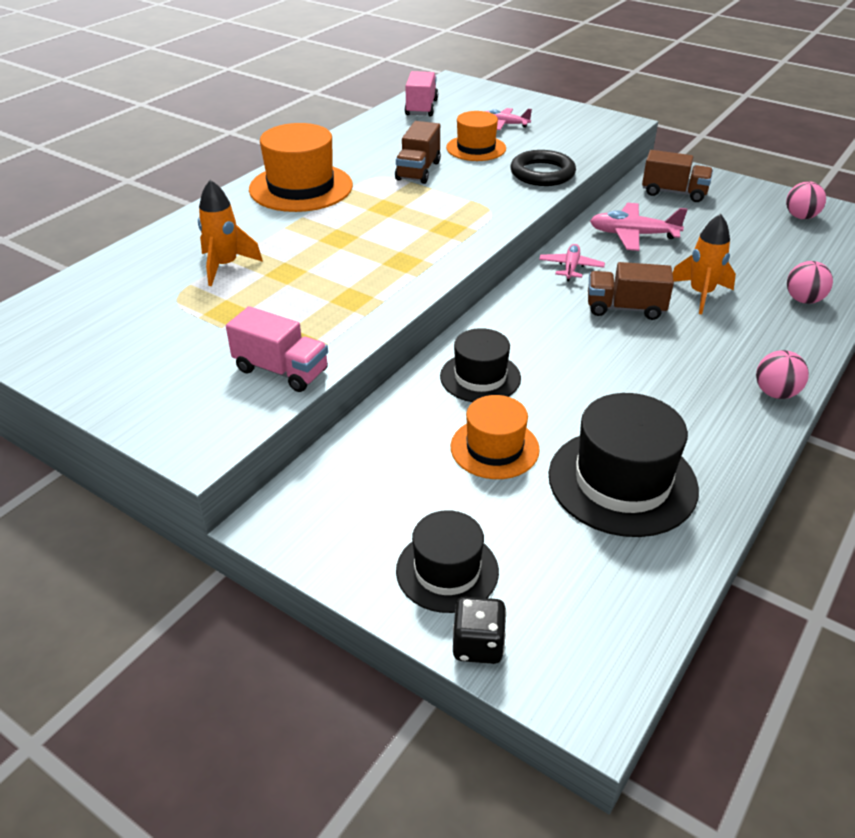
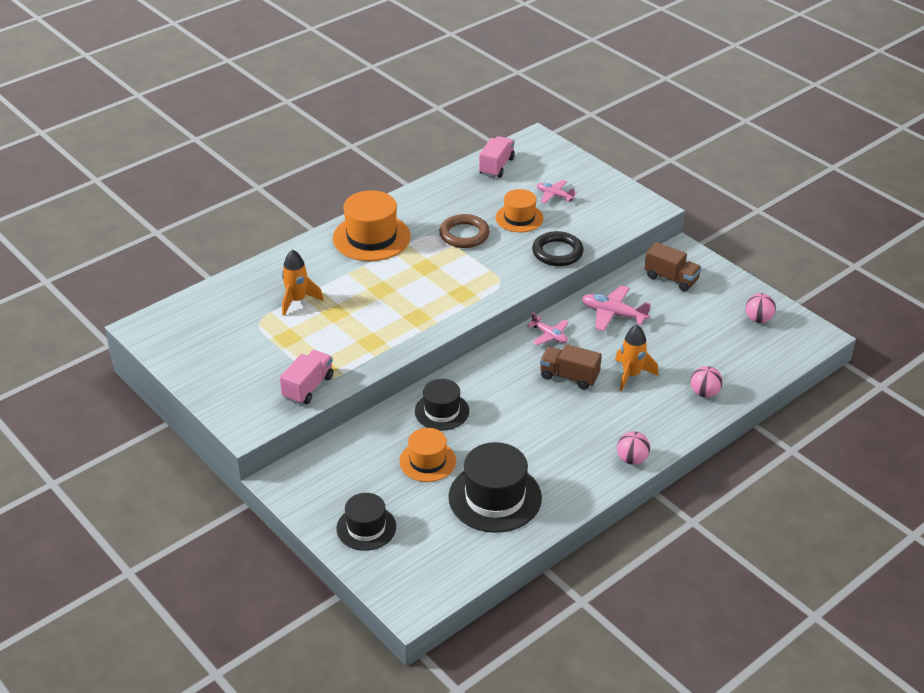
camera: 15 degrees right, 0 degrees up
(281, 370) = (308, 387): pink truck -> pink truck turned 105 degrees counterclockwise
(418, 171) = (464, 235): brown truck -> brown ring
(478, 645) = (365, 569): black dice -> none
(571, 267) = (549, 335): pink plane -> pink plane turned 105 degrees clockwise

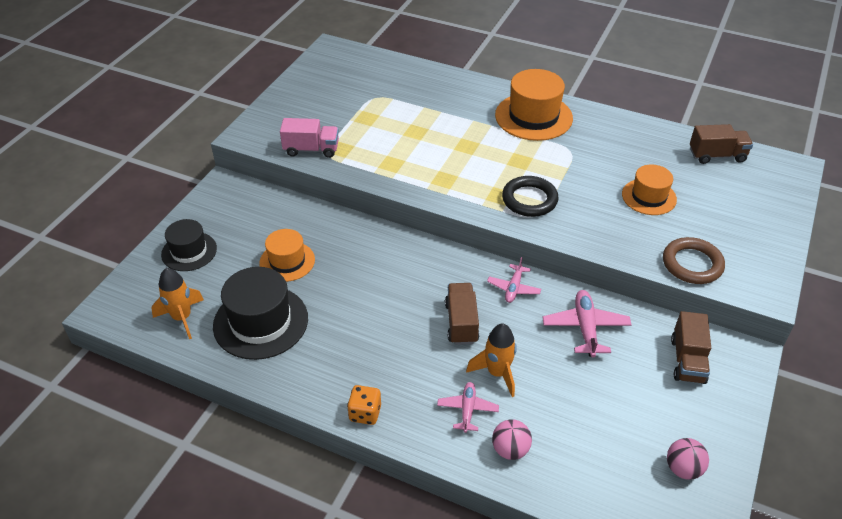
camera: 65 degrees right, 5 degrees up
(297, 301) = (416, 107): orange rocket -> orange rocket (182, 318)
(442, 411) = (357, 248): black hat -> none
(464, 235) = (588, 169): brown ring -> brown ring (692, 264)
(496, 166) = (717, 155): pink truck -> brown truck
(554, 195) = (711, 210): pink plane -> pink plane (467, 410)
(557, 252) = (618, 241): black ring -> black ring (529, 200)
(632, 459) = (365, 413): pink ball -> orange dice

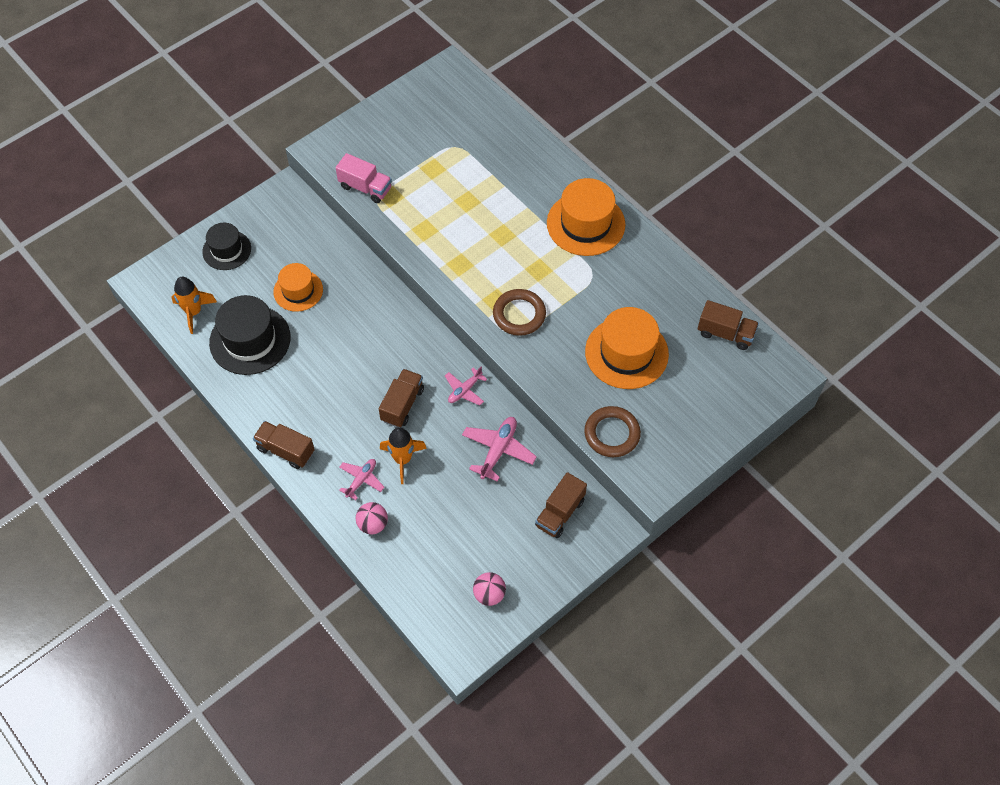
camera: 25 degrees right, 15 degrees up
(365, 413) = (286, 450): orange dice -> brown truck
(529, 200) = (519, 314): black ring -> brown ring
(649, 197) = (626, 353): orange hat -> orange hat, size x1.60

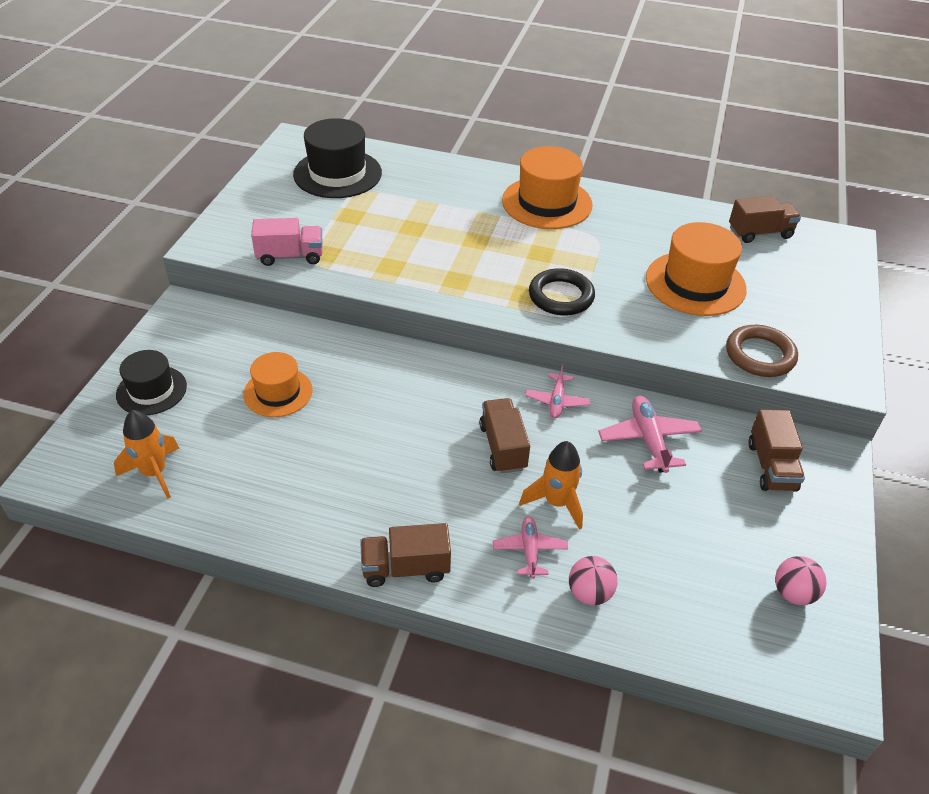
camera: 35 degrees left, 15 degrees down
(250, 340) = (256, 469): black hat -> black hat (337, 174)
(519, 314) = (561, 296): brown ring -> black ring

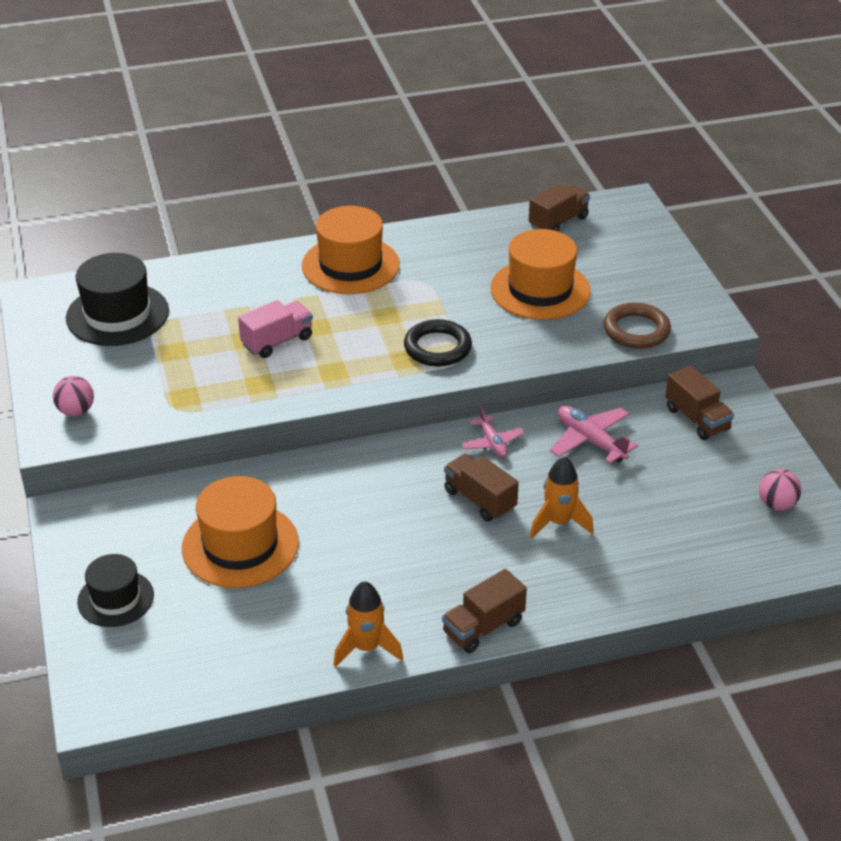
camera: 30 degrees left, 5 degrees down
(154, 473) = (194, 663): orange rocket -> orange rocket (366, 648)
(278, 392) = (240, 545): orange hat -> orange hat, size x1.60
(290, 256) = (152, 414): pink truck -> pink truck (277, 341)
(529, 550) = (567, 567): pink plane -> none
(589, 593) = (636, 575): pink ball -> pink ball (76, 411)

